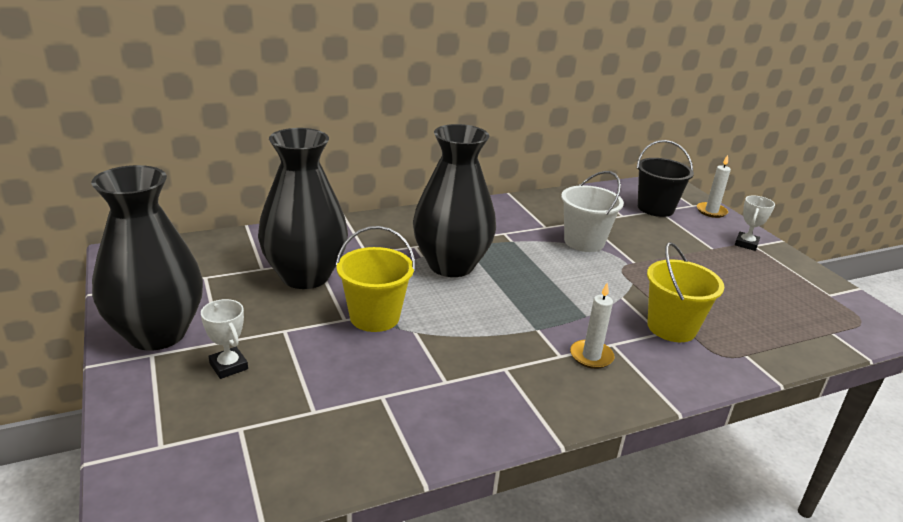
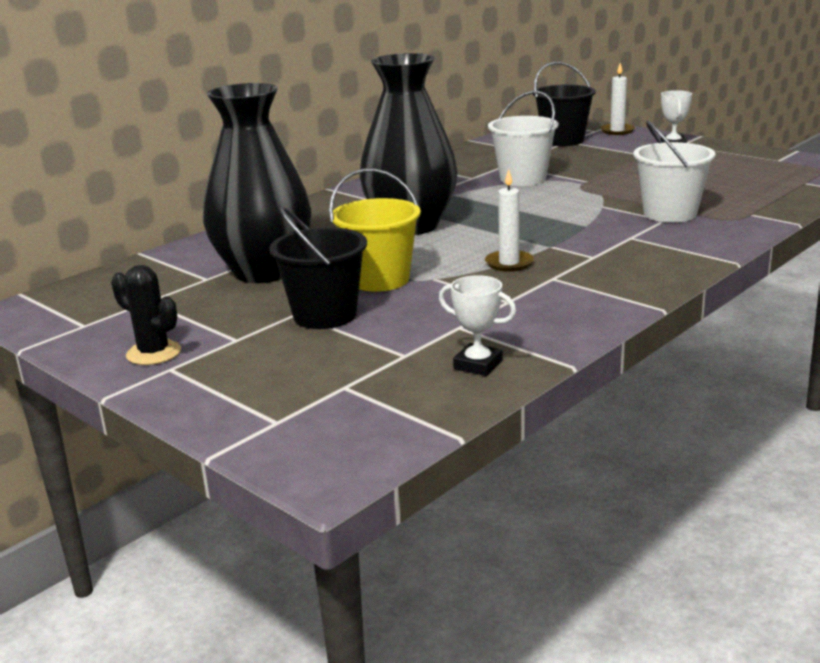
camera: 20 degrees left, 5 degrees down
(157, 333) = (153, 353): black vase -> black cactus
(228, 366) = (271, 352): white trophy -> white trophy (478, 365)
(301, 341) = (325, 315): none -> black bucket
(591, 356) = (621, 249): white candle -> white candle (509, 263)
(671, 327) = (670, 213): yellow bucket -> white bucket

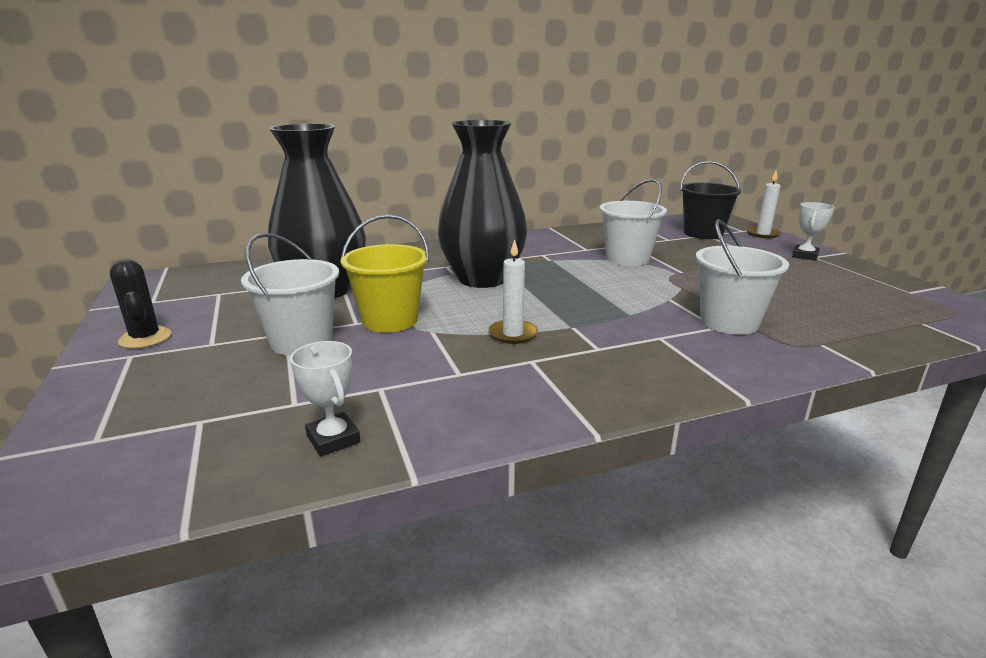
camera: 25 degrees right, 0 degrees up
(325, 315) = (301, 341): black bucket -> white bucket

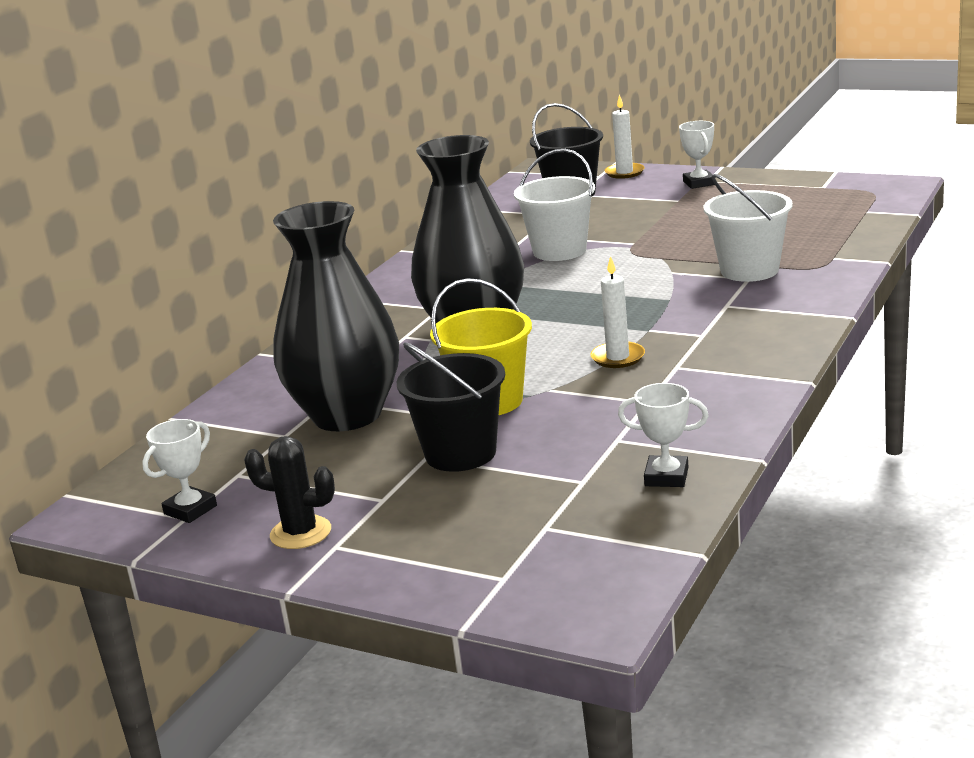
camera: 40 degrees left, 0 degrees up
(163, 299) = (190, 510): none -> white trophy
(301, 341) = (460, 453): white bucket -> black bucket

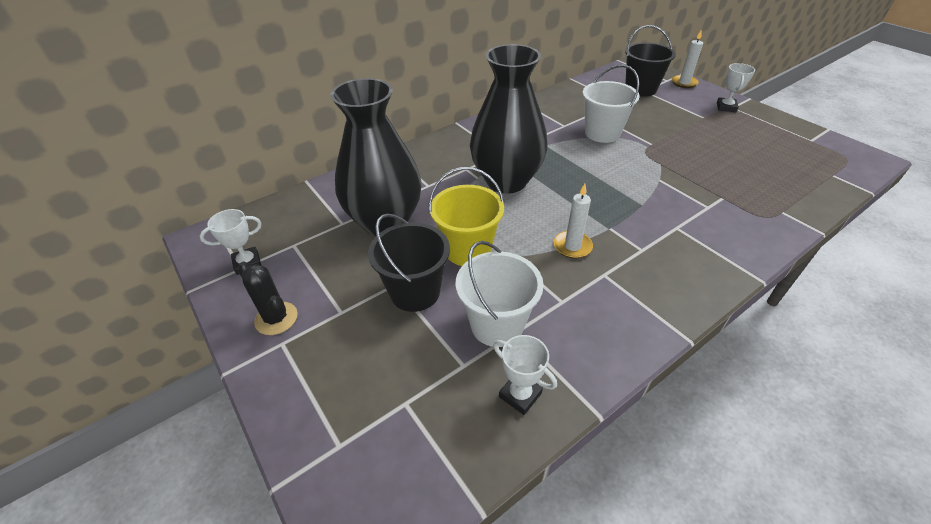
camera: 25 degrees right, 20 degrees up
(749, 270) = (713, 199): white bucket -> white bucket (497, 325)

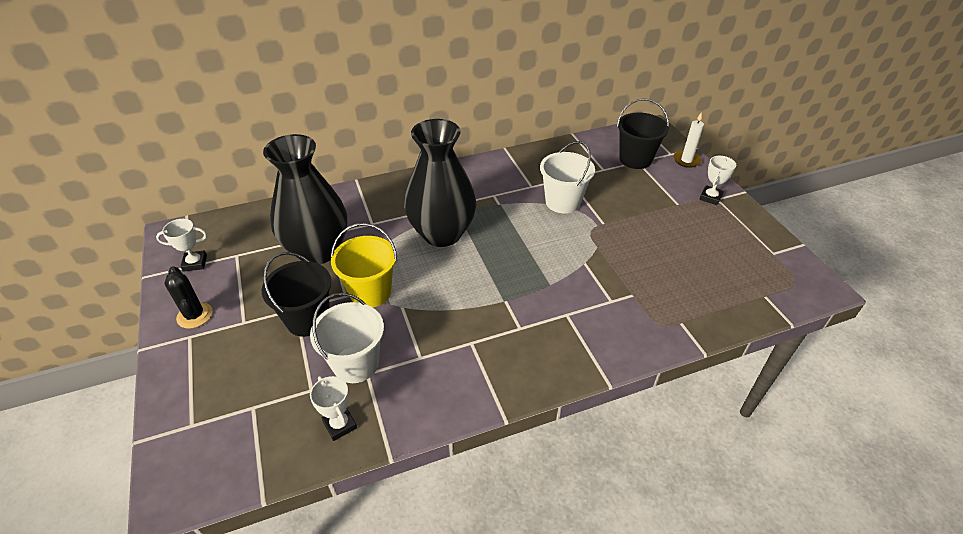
camera: 15 degrees right, 0 degrees up
(572, 246) = (460, 310): white candle -> none

